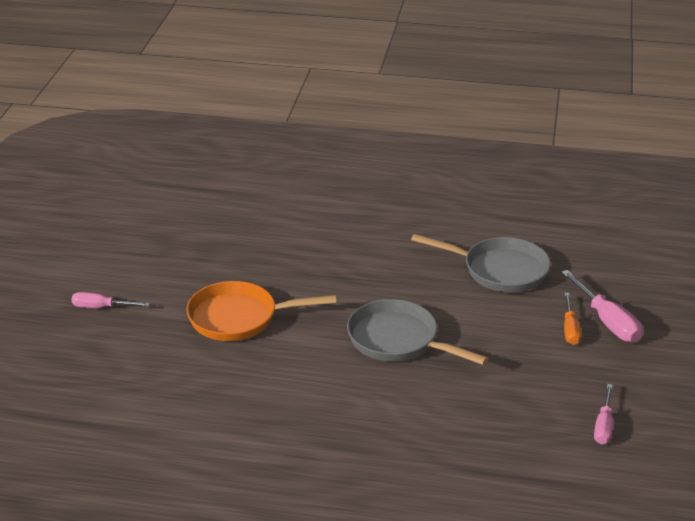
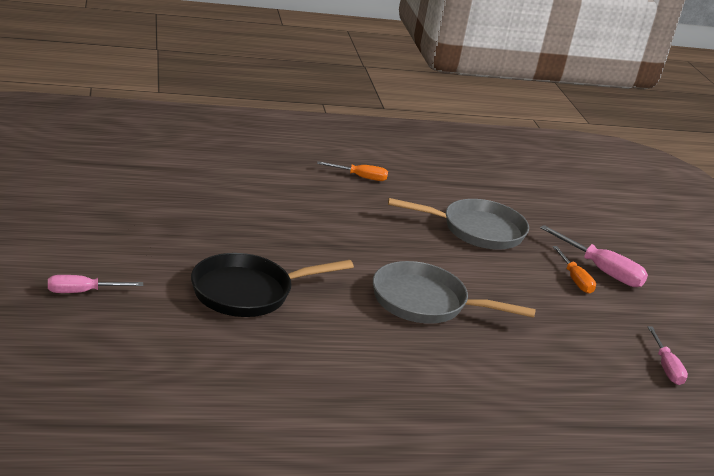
camera: 25 degrees left, 5 degrees down
(239, 318) = (248, 292): orange pan -> black pan
(413, 207) = (360, 177): none -> orange screwdriver

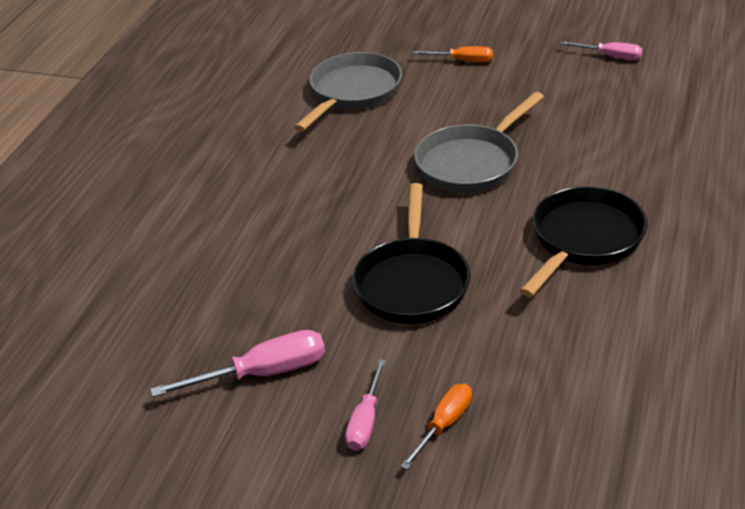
camera: 55 degrees left, 10 degrees up
(358, 377) = (584, 240): none -> black pan
(360, 177) = (206, 142): orange screwdriver -> orange screwdriver (444, 425)
(601, 270) = (452, 41): pink screwdriver -> pink screwdriver (262, 373)

